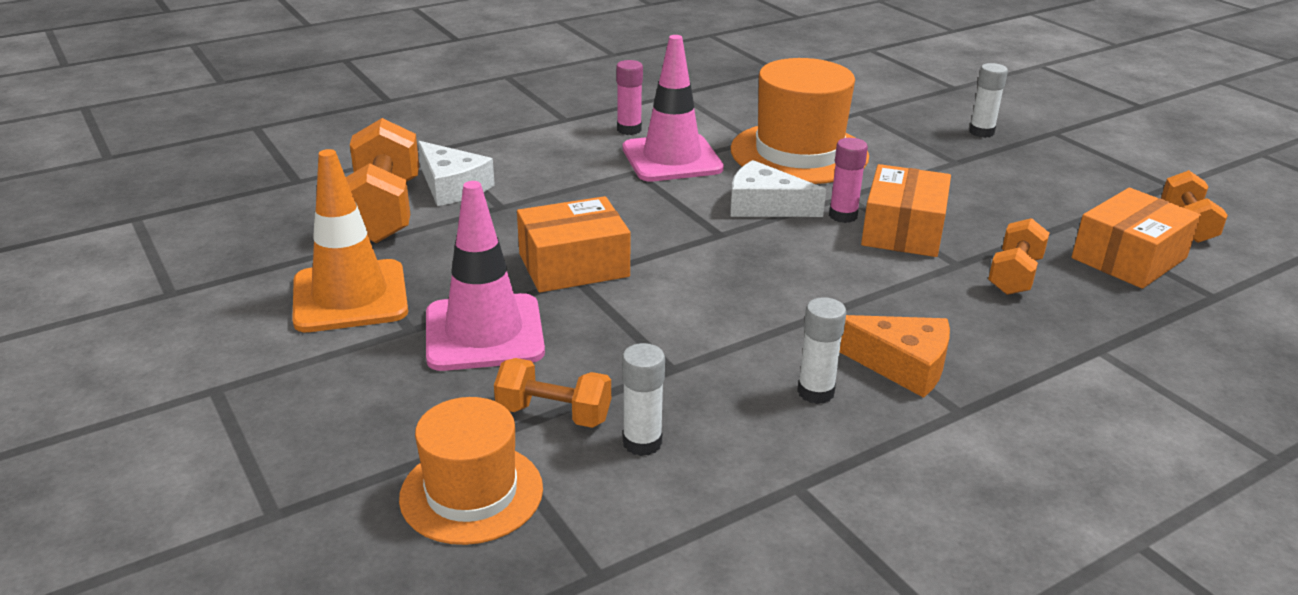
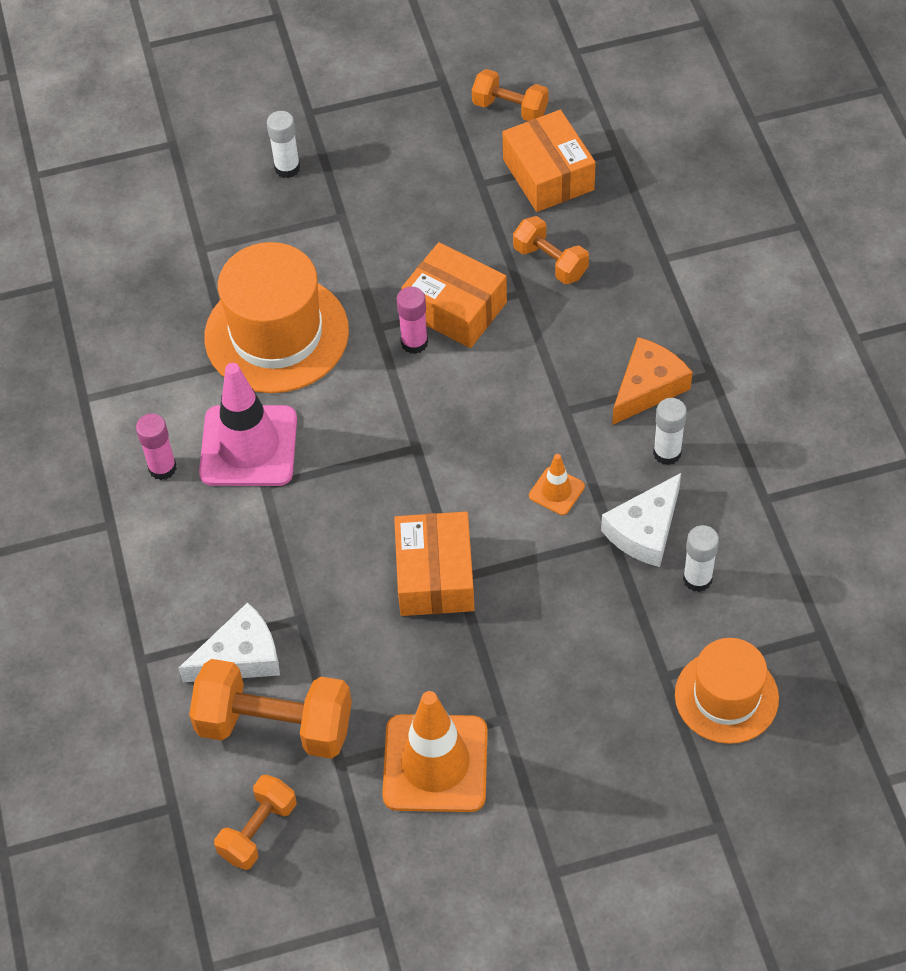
camera: 70 degrees left, 25 degrees up
(484, 333) = (526, 662): pink traffic cone -> none
(554, 414) = (650, 629): orange dumbbell -> orange dumbbell (258, 831)
(715, 321) = (556, 491): none -> orange traffic cone
(765, 205) = (375, 397): white cheese -> white cheese (645, 530)

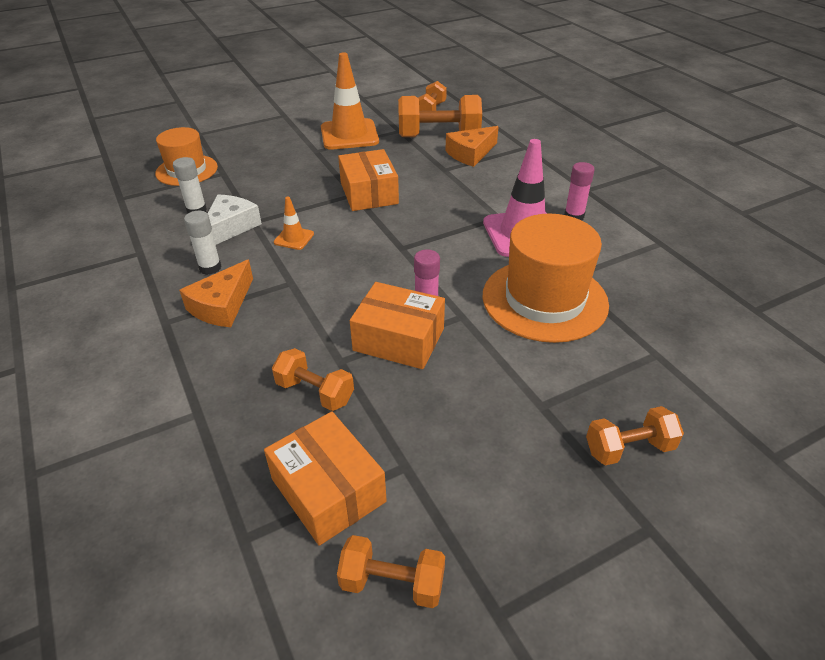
camera: 165 degrees right, 15 degrees down
(241, 657) = (470, 153): white cheese -> orange cheese
(287, 168) = (629, 448): white glue stick -> orange dumbbell

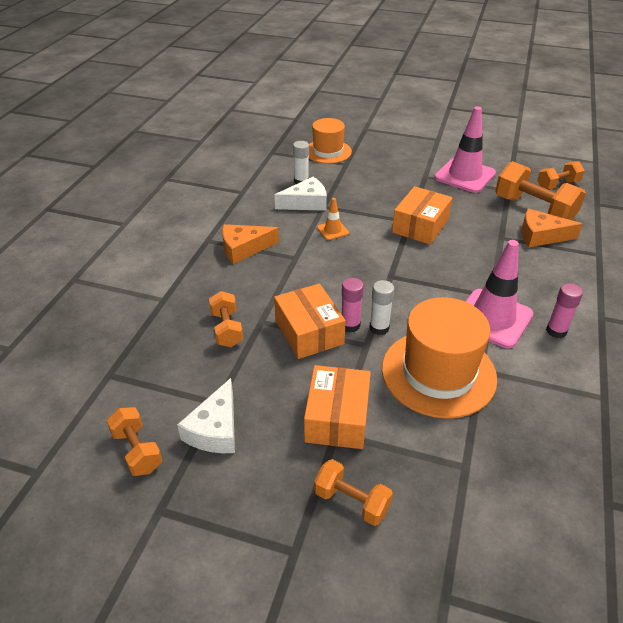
camera: 45 degrees right, 0 degrees up
(210, 268) = (265, 222): white glue stick -> white glue stick (379, 328)
(328, 490) = (168, 383): orange box -> orange box (337, 418)
(349, 135) = (465, 175): orange traffic cone -> pink traffic cone
(439, 491) = (215, 429): none -> white cheese

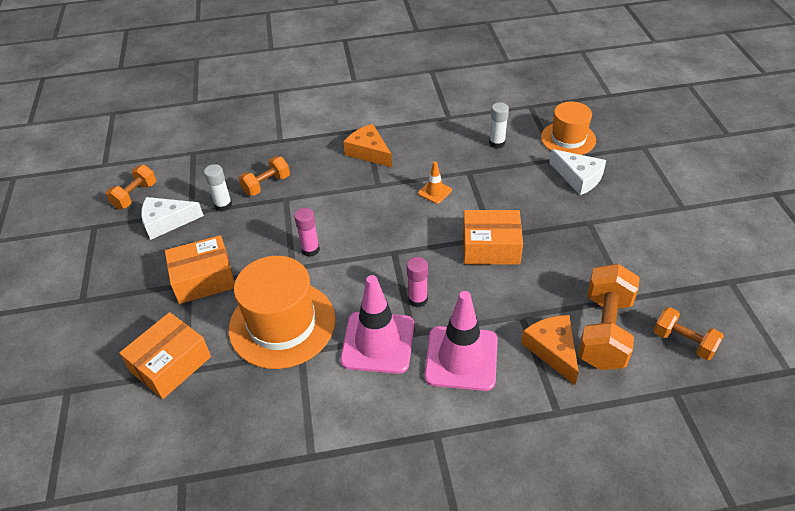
camera: 65 degrees right, 5 degrees up
(306, 203) = (464, 159): white cheese -> white cheese (578, 178)
(309, 332) = (288, 229): orange box -> orange box (171, 364)
(351, 501) = (130, 314): orange dumbbell -> none
(379, 328) = (317, 268): white glue stick -> white glue stick (223, 205)
(465, 175) = (622, 253): pink traffic cone -> pink traffic cone (461, 358)
(556, 331) = (389, 398): pink glue stick -> pink glue stick (418, 299)

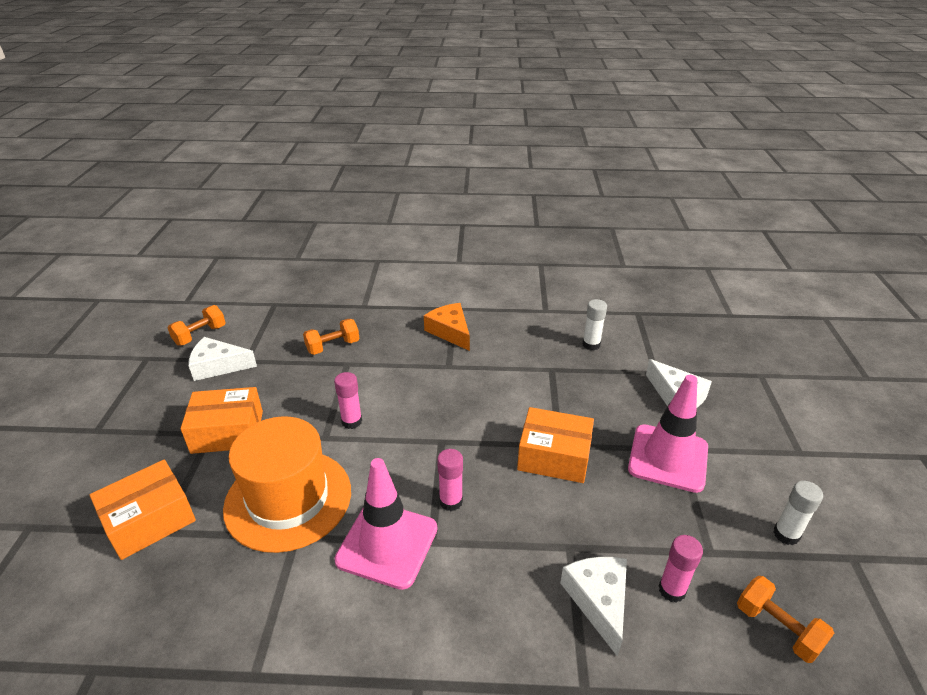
camera: 10 degrees right, 10 degrees down
(223, 205) = (281, 359): white glue stick -> white glue stick (786, 534)
(435, 192) = (507, 384): orange traffic cone -> none
(461, 358) = (480, 586): pink traffic cone -> pink traffic cone (668, 458)
(552, 350) = (598, 600): orange cheese -> white cheese
(568, 139) = (673, 353): orange hat -> none
(604, 331) = (672, 590): orange dumbbell -> pink glue stick

